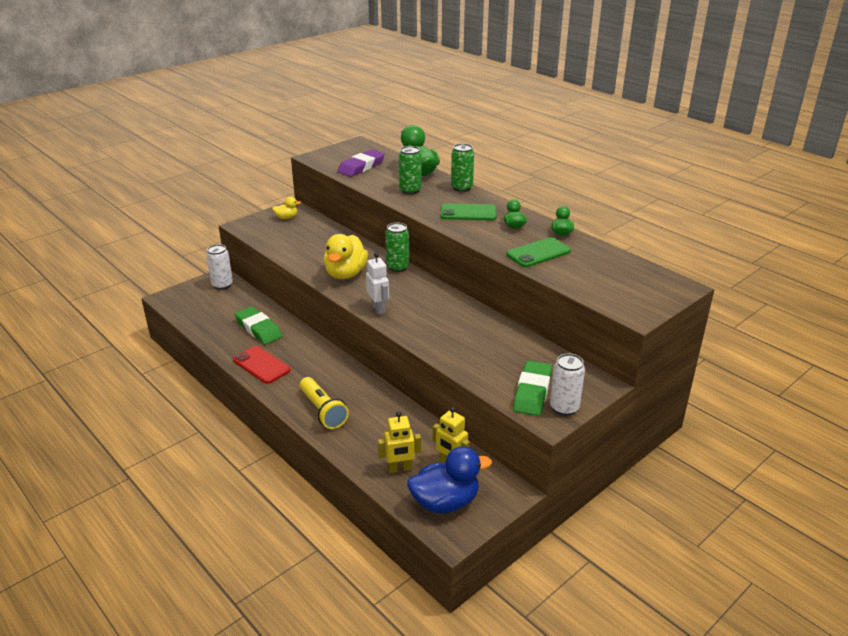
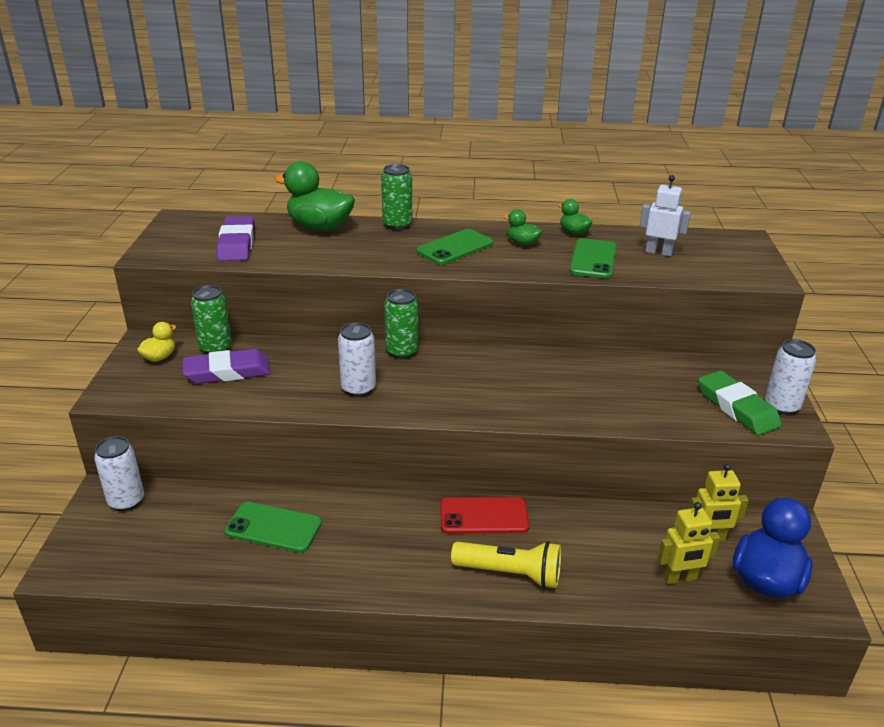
camera: 45 degrees left, 0 degrees up
(258, 329) = (273, 527): green eraser -> green phone
(261, 365) = (352, 570): red phone -> red phone (483, 516)
(303, 238) = (227, 372): none -> purple eraser
(345, 274) = (358, 388): yellow duck -> white can
(378, 308) = (464, 407): white robot -> white robot (658, 252)
(400, 469) = (679, 578): yellow robot -> yellow robot turned 45 degrees clockwise
(410, 190) = (348, 248): green can -> green can (216, 348)

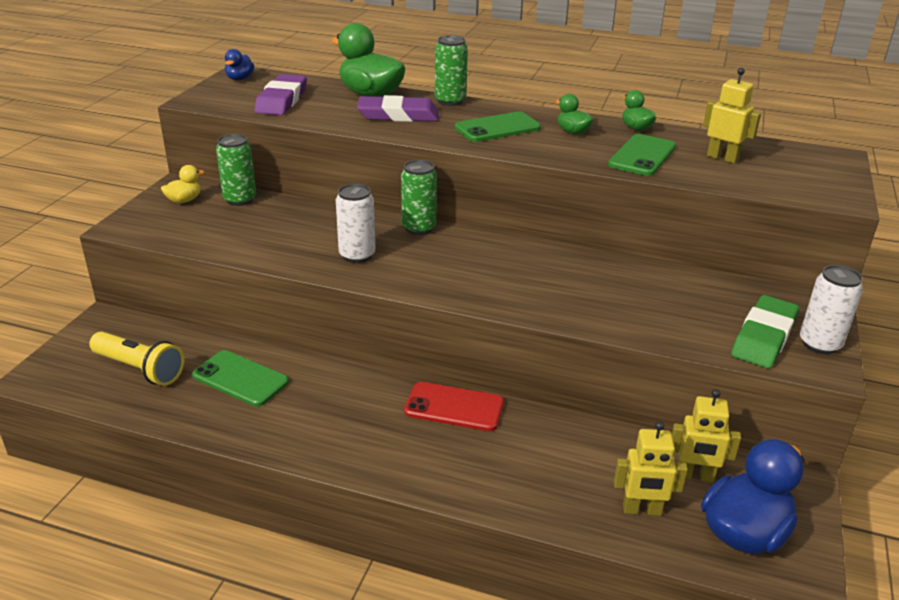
camera: 15 degrees right, 0 degrees up
(126, 501) = (119, 330): white can -> none
(180, 225) = (240, 79): none -> blue duck
(227, 372) = (239, 222): purple eraser -> purple eraser (398, 115)
(510, 573) = (456, 467): yellow flashlight -> yellow flashlight (140, 369)
(658, 252) = (722, 158): white robot -> yellow robot
(737, 407) = (763, 337): green eraser -> green eraser turned 45 degrees clockwise

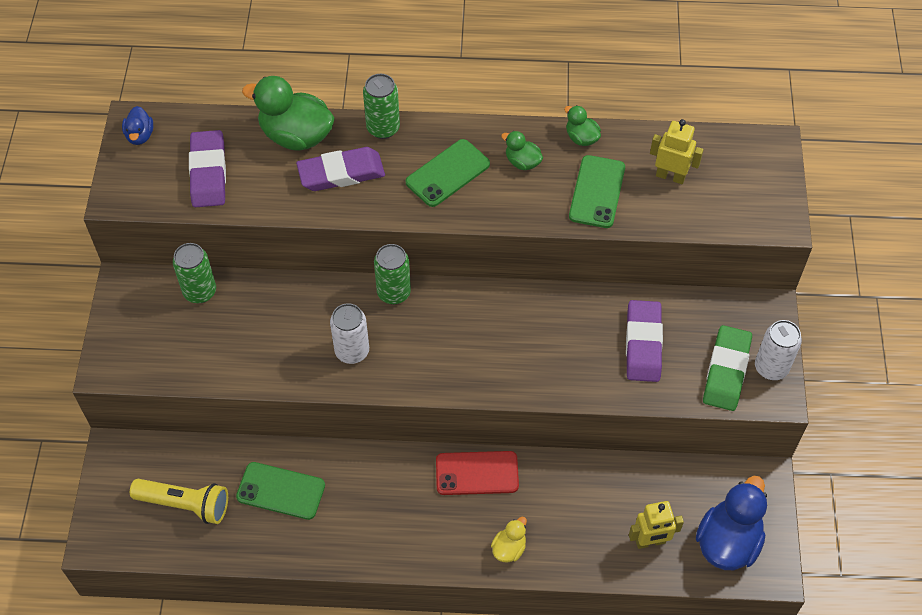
camera: 15 degrees left, 25 degrees up
(184, 200) = (144, 308): yellow duck -> yellow duck (509, 548)
(668, 301) = (643, 344): none -> purple eraser
(695, 476) = (685, 495): yellow robot -> none

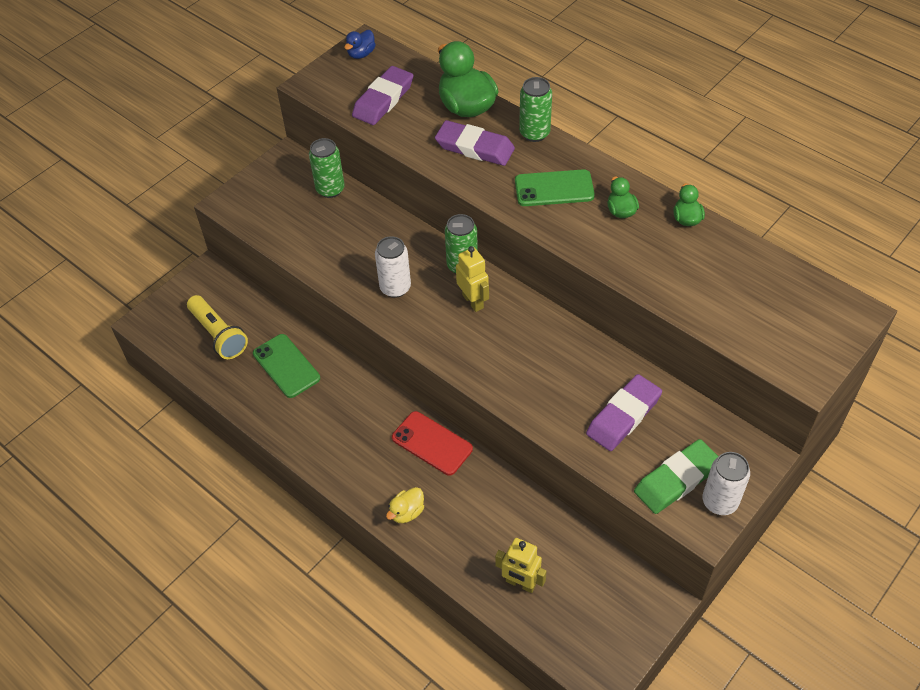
camera: 40 degrees right, 5 degrees down
(509, 548) = (407, 512): yellow duck -> yellow duck turned 150 degrees clockwise
(597, 192) = (662, 264): green phone -> none
(670, 176) = (737, 286): yellow robot -> yellow robot (473, 301)
(728, 542) = (584, 628): blue duck -> none

